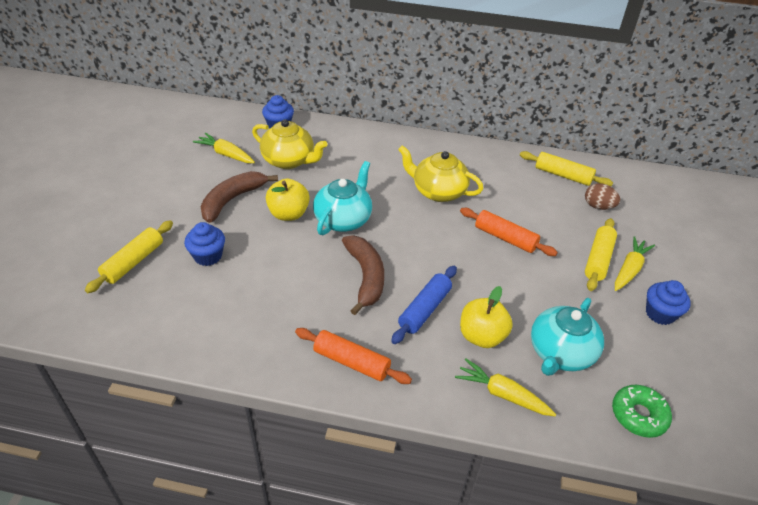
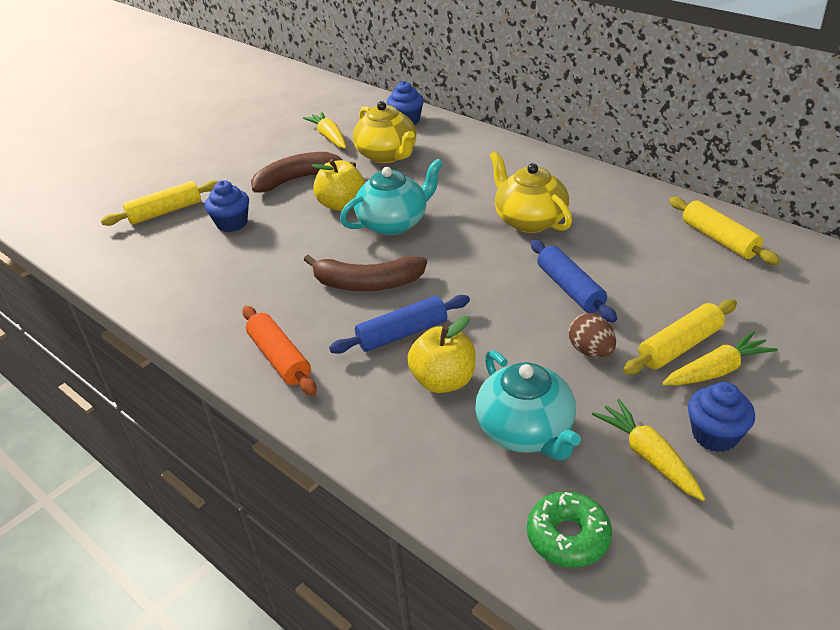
camera: 35 degrees right, 5 degrees down
(365, 277) = (367, 283): brown banana -> brown banana turned 75 degrees clockwise
(502, 394) = (412, 447): yellow carrot -> yellow carrot (648, 456)
(505, 238) = (570, 289): orange rolling pin -> blue rolling pin
(560, 353) = (526, 431): turquoise teapot -> turquoise teapot turned 90 degrees counterclockwise
(598, 206) = (739, 286): brown egg -> brown egg (591, 351)

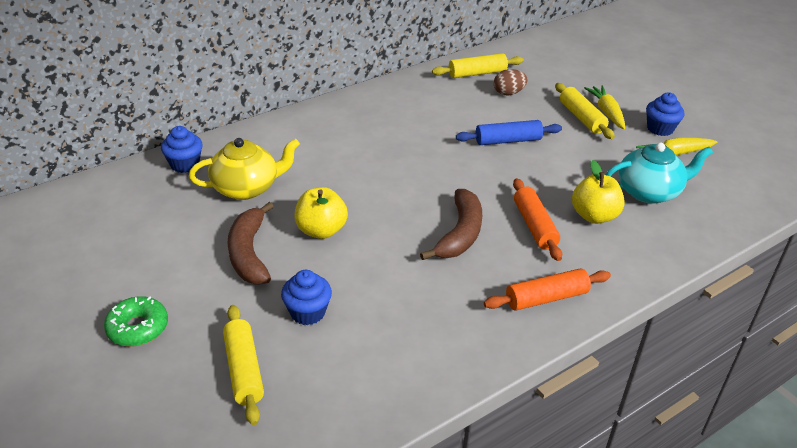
camera: 80 degrees left, 0 degrees up
(329, 137) = (172, 220): yellow carrot -> none
(394, 223) = (374, 204): turquoise teapot -> none
(402, 334) = (534, 226): blue rolling pin -> orange rolling pin
(529, 220) = (411, 137): yellow teapot -> none
(568, 536) = (735, 196): green donut -> green donut (138, 328)
(591, 351) = (577, 149): brown egg -> brown egg (508, 93)

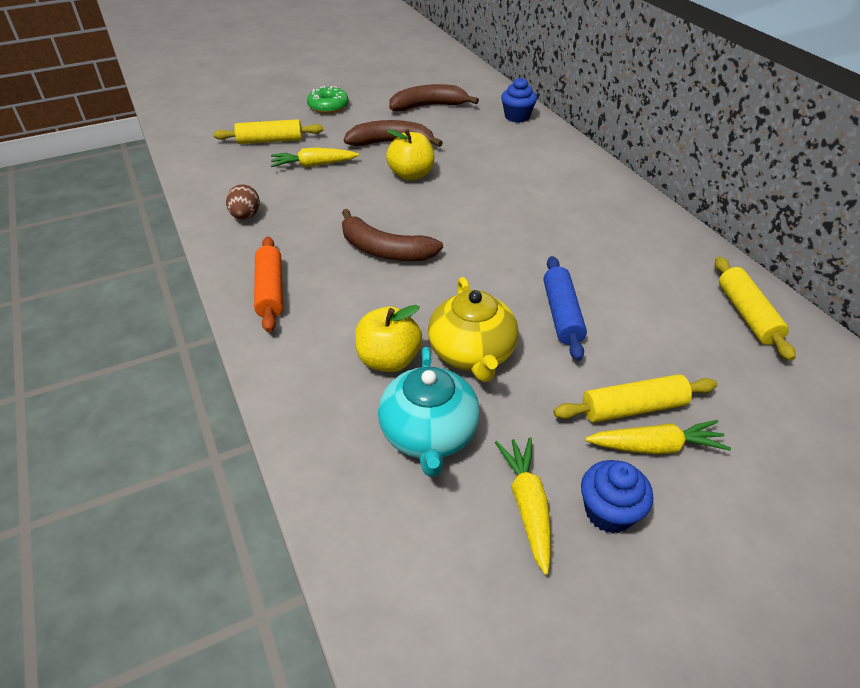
camera: 100 degrees right, 5 degrees up
(149, 232) = (428, 106): none -> brown banana
(246, 188) = (479, 142): yellow teapot -> yellow teapot (472, 353)
(307, 312) = (313, 165): blue cupcake -> yellow carrot
(508, 93) = (693, 338): brown egg -> brown egg (246, 216)
(534, 226) = (383, 305): orange rolling pin -> none

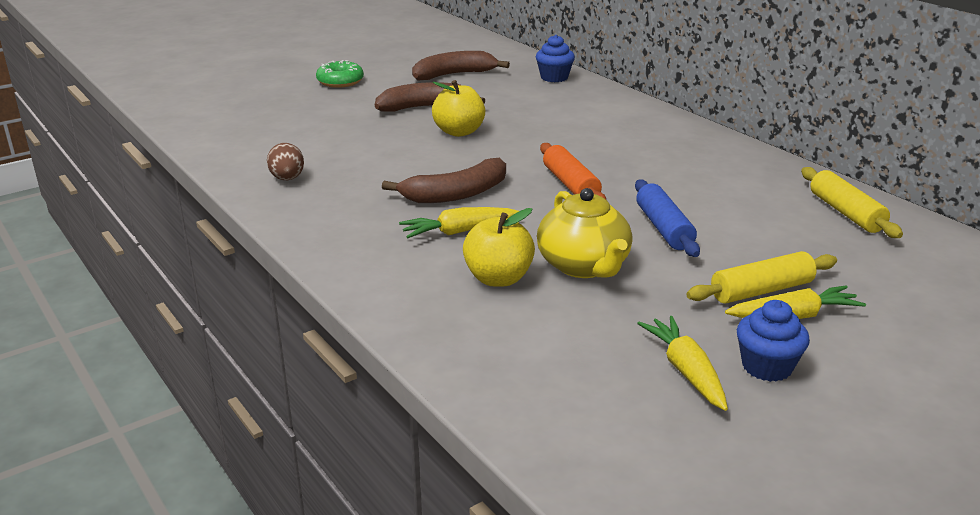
camera: 10 degrees left, 15 degrees down
(270, 141) = (286, 114): yellow rolling pin -> none
(270, 291) = (344, 236): orange rolling pin -> orange rolling pin (570, 184)
(313, 165) = (345, 131): yellow carrot -> yellow carrot (458, 232)
(385, 250) = (456, 194): brown banana -> brown banana turned 45 degrees counterclockwise
(429, 434) = (565, 330): turquoise teapot -> none

